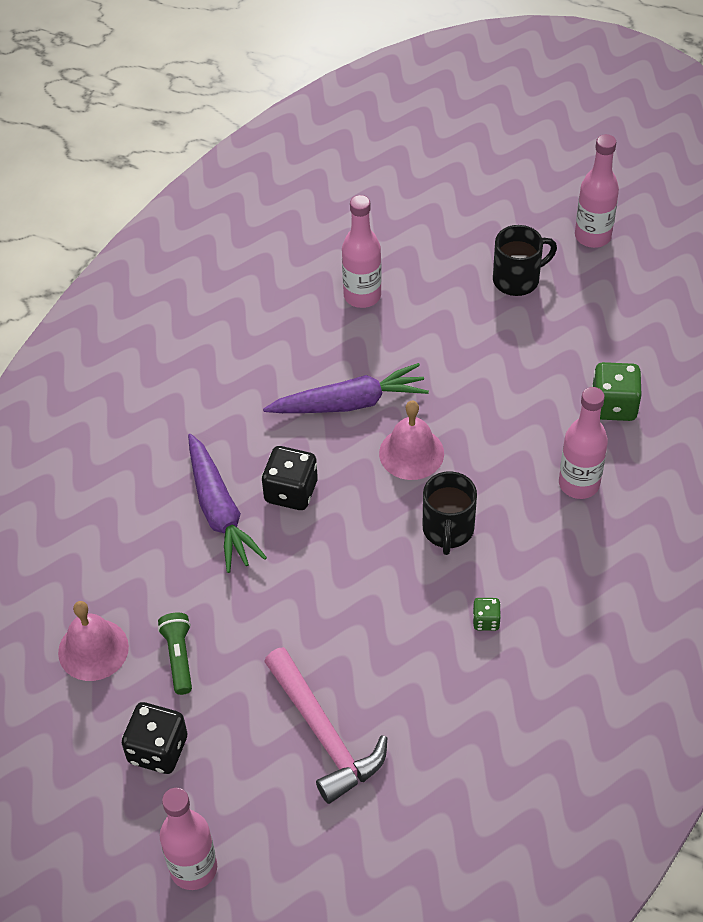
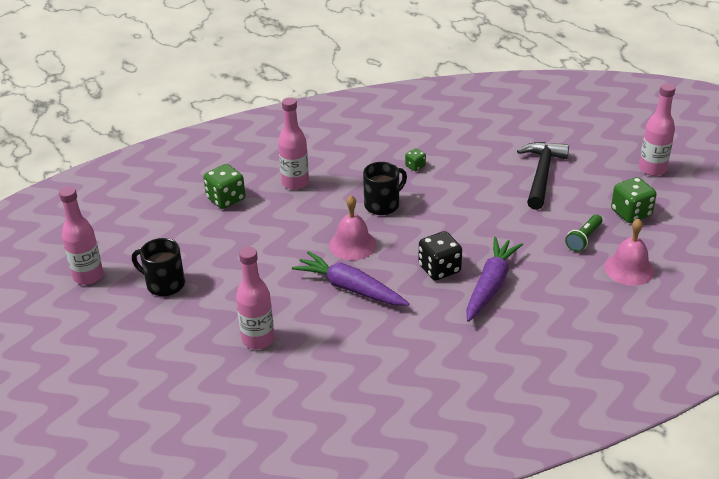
camera: 135 degrees left, 15 degrees down
(158, 750) = (631, 213): black dice -> green dice
(324, 734) = (541, 174): pink hammer -> black hammer

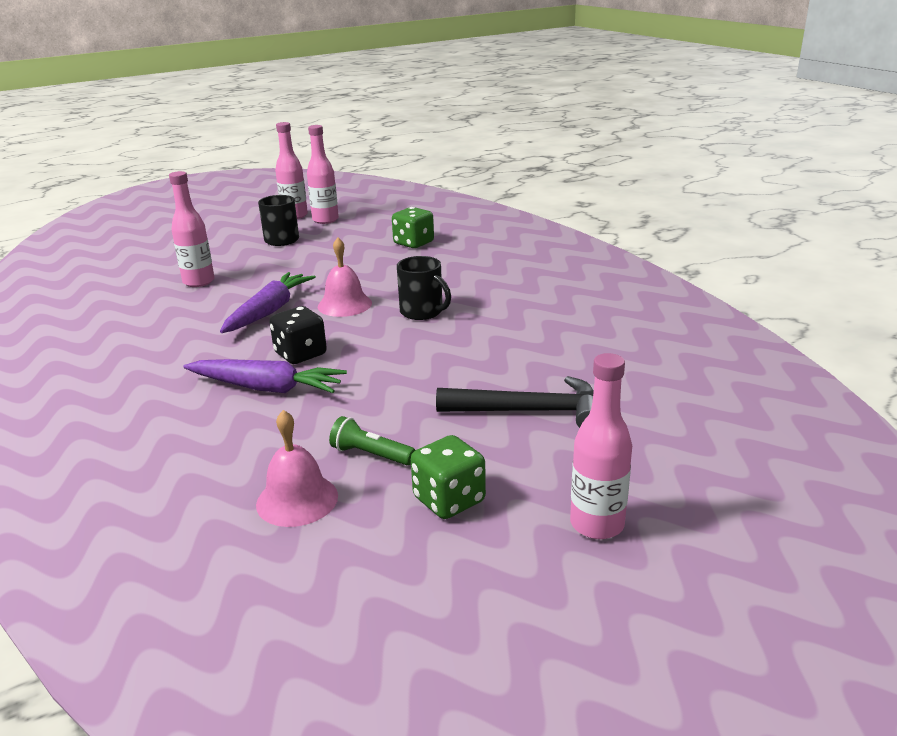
camera: 80 degrees right, 10 degrees down
(295, 183) = (451, 267): pink bottle -> pink bottle (325, 220)
(415, 166) = (510, 322): green dice -> none

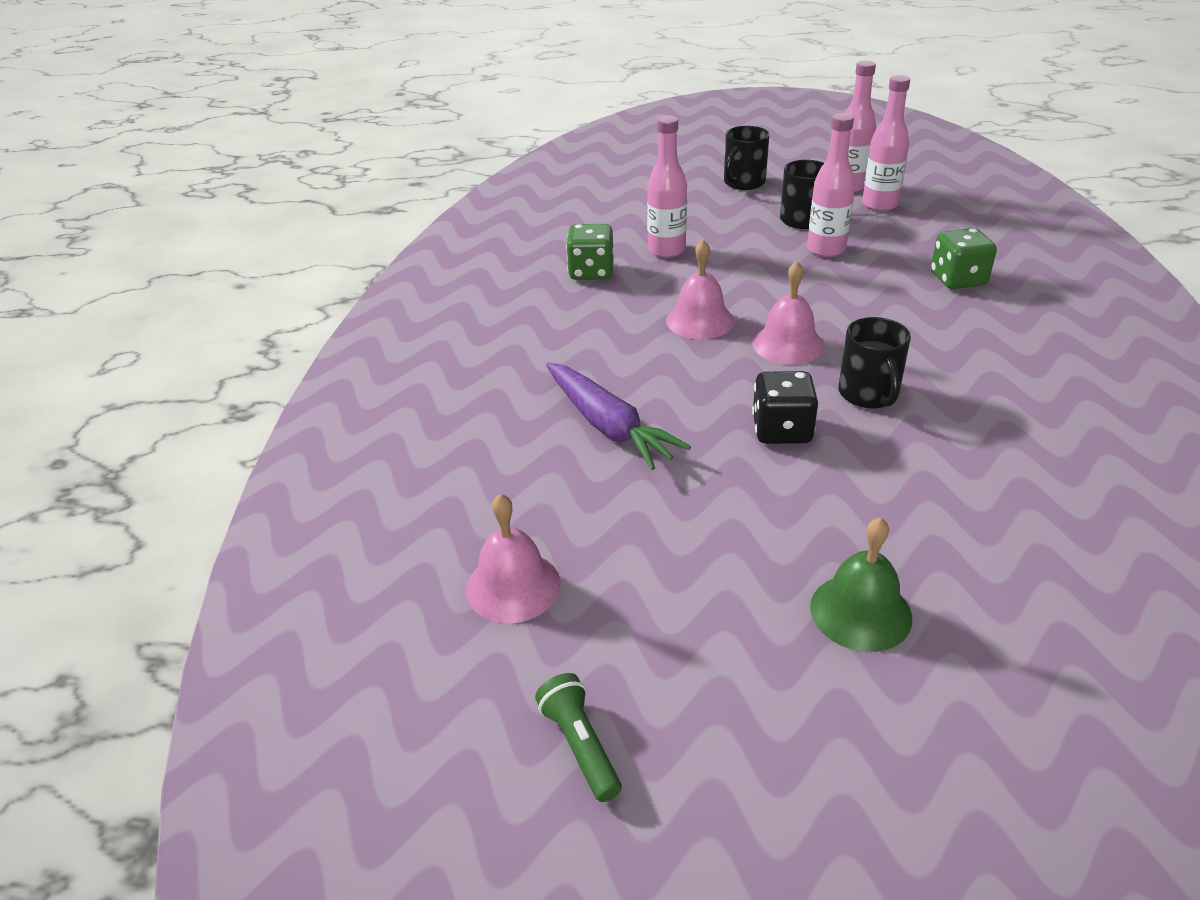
camera: 40 degrees right, 10 degrees up
(216, 231) = (743, 183): none -> black mug
(269, 311) = (700, 320): purple carrot -> pink bell
(300, 354) = (680, 395): black dice -> black dice (781, 430)
(371, 455) = (629, 570): green flashlight -> green flashlight (580, 745)
(449, 500) = (651, 680): green dice -> green dice (591, 272)
(530, 411) = (860, 612): black hammer -> green bell
(597, 524) = (780, 826): pink bottle -> pink bottle (826, 249)

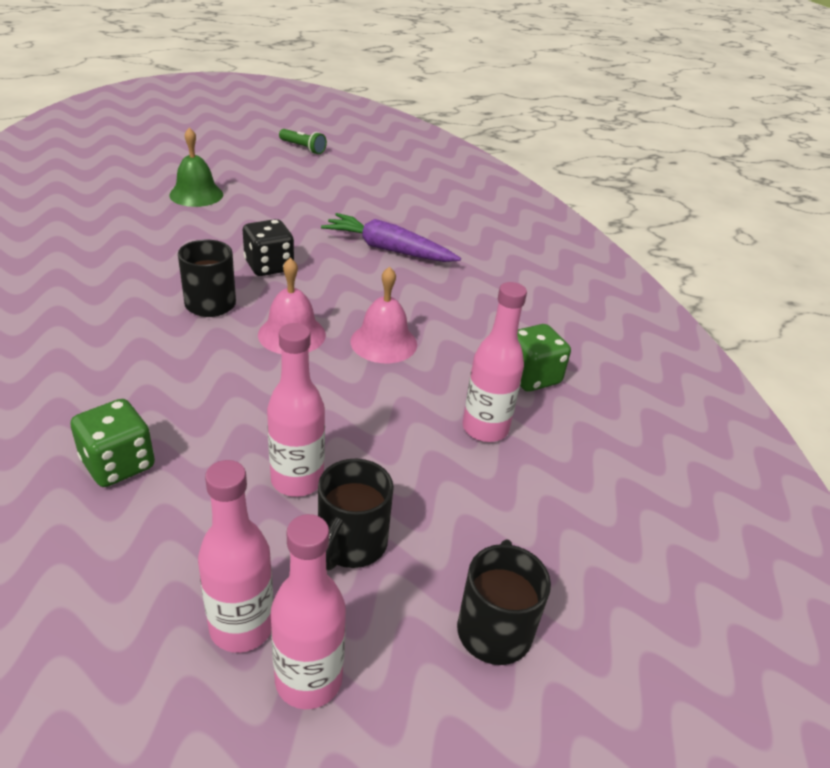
camera: 145 degrees right, 0 degrees up
(513, 586) = (372, 180): pink bell -> none

